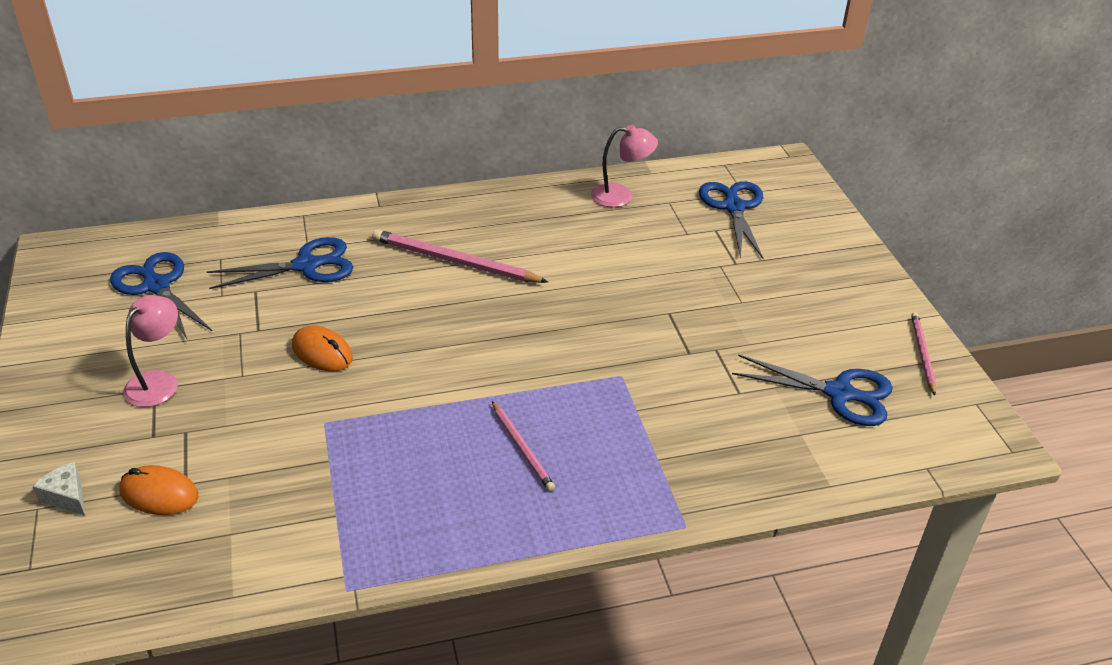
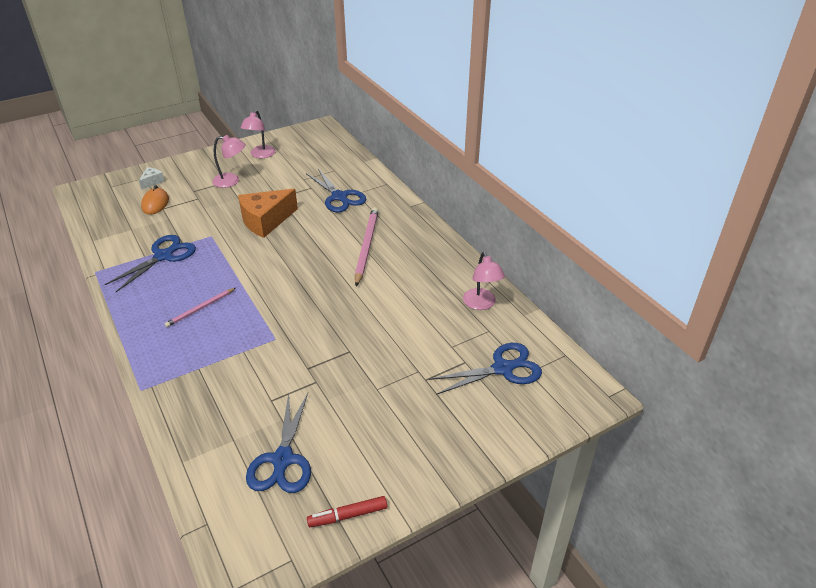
camera: 75 degrees right, 0 degrees up
(93, 335) = (260, 155): none -> pink lamp
(157, 286) = (304, 159): blue scissors -> blue scissors (163, 256)
(322, 352) = (266, 221): orange mouse -> orange cheese
(922, 354) = (347, 515): pink pencil -> red marker

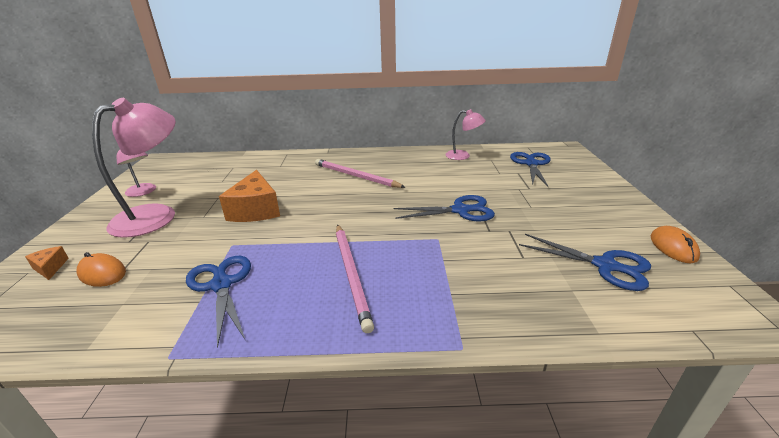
camera: 60 degrees left, 10 degrees down
(152, 182) = (50, 268): white cheese -> orange cheese
(200, 308) = (351, 274): pink pencil -> pink pencil, size x1.73
(231, 181) = (156, 215): pink lamp -> pink lamp, size x1.88
(339, 197) = (274, 172): blue scissors -> blue scissors (460, 210)
(347, 515) = (673, 247): red marker -> orange mouse

